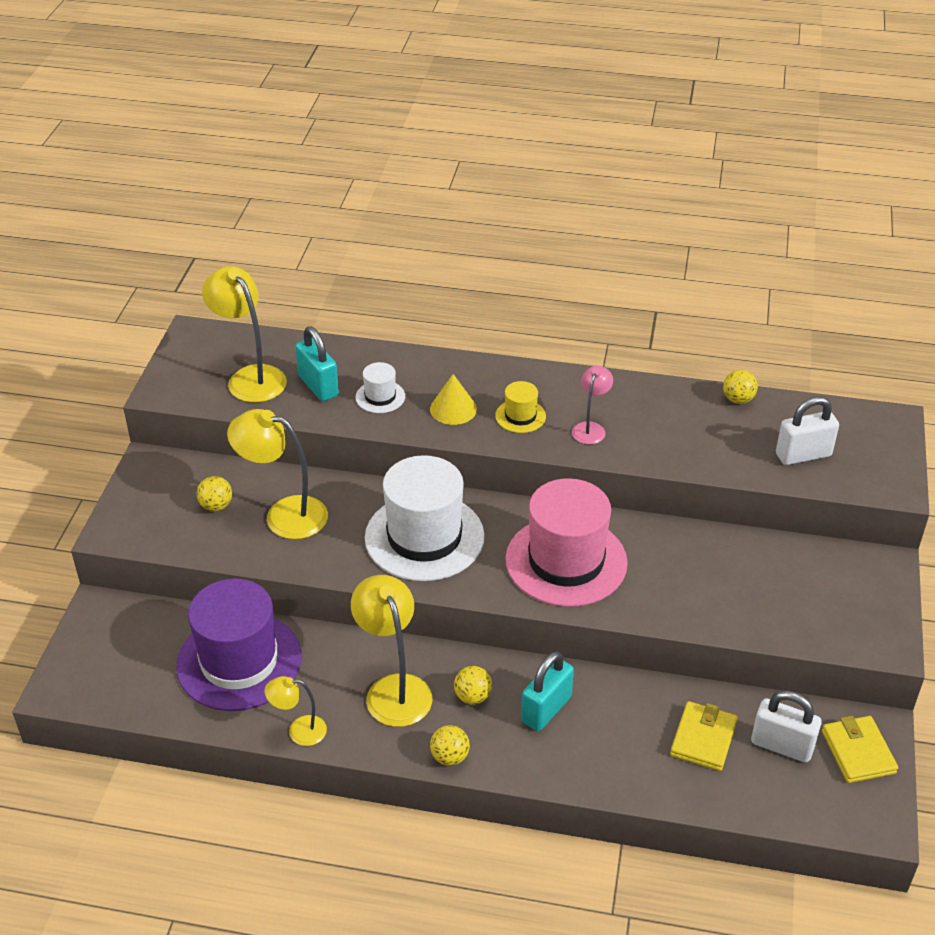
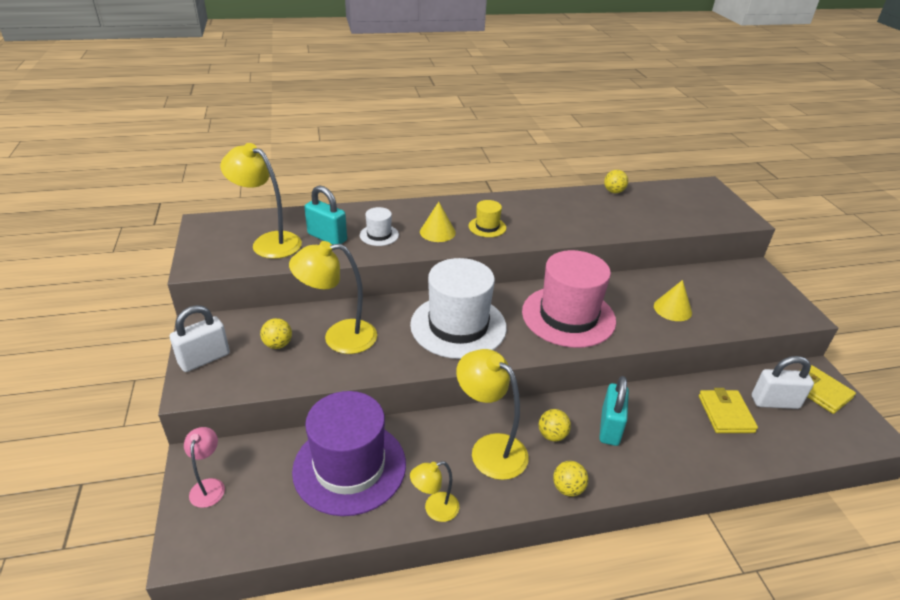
camera: 25 degrees left, 5 degrees down
(590, 428) = (539, 224): pink lamp -> pink lamp (209, 486)
(711, 588) = (672, 309): none -> yellow cone
(803, 455) = (678, 213): white padlock -> white padlock (204, 359)

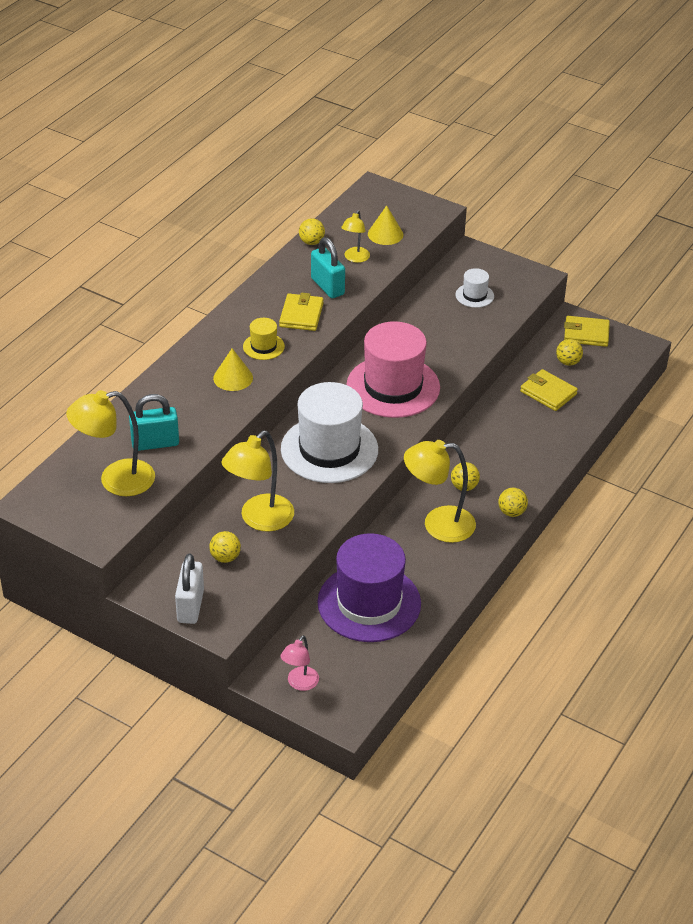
camera: 45 degrees left, 5 degrees up
(209, 486) = (300, 684): pink lamp -> pink lamp turned 105 degrees counterclockwise
(379, 235) = (192, 412): white hat -> white hat (474, 295)
(434, 509) = (453, 584): yellow lamp -> yellow lamp (355, 258)
(542, 224) = (301, 315): none -> yellow wallet
(610, 427) = (492, 455): turquoise padlock -> turquoise padlock (327, 286)
(672, 309) = (453, 330): yellow cone -> yellow cone (385, 234)
(774, 402) = (568, 362): white padlock -> yellow ball

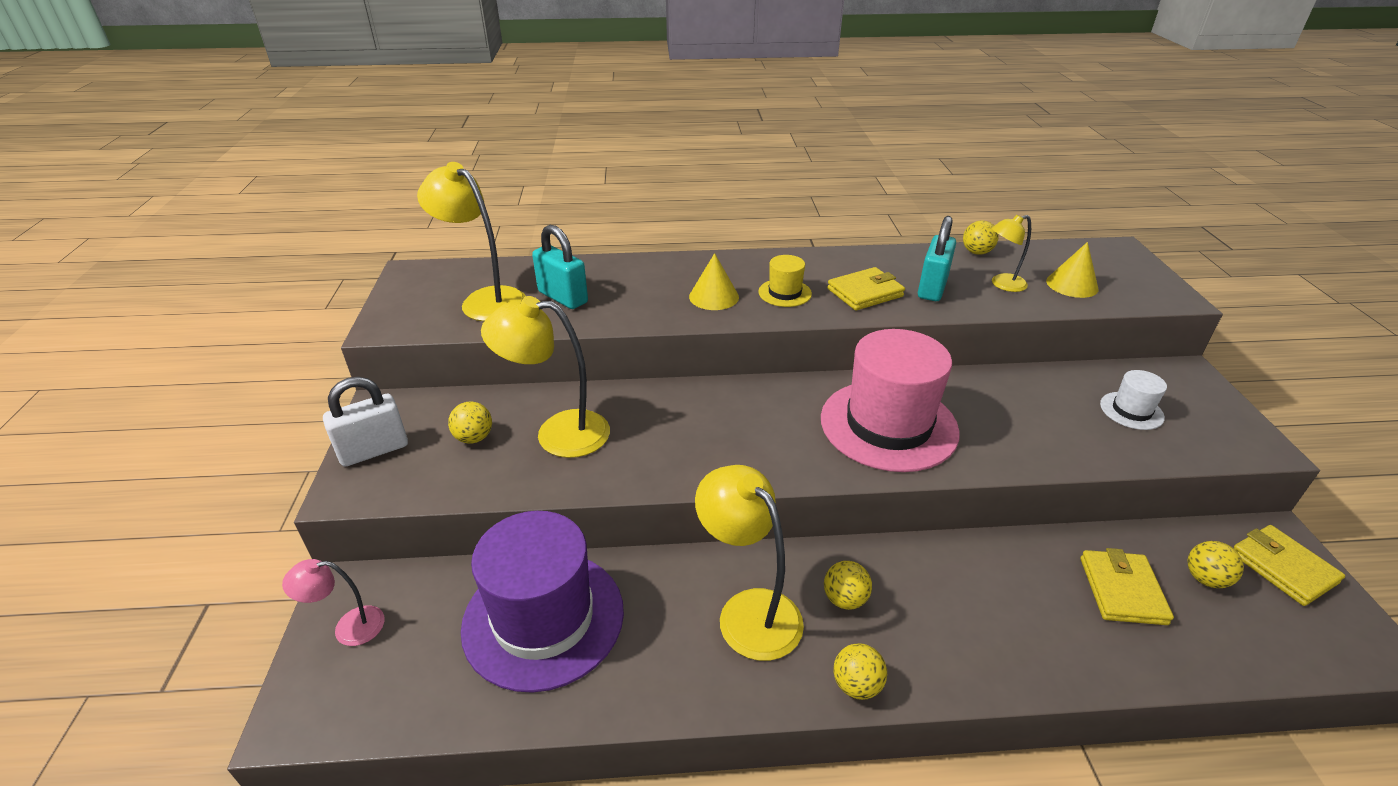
camera: 55 degrees right, 5 degrees down
(329, 449) = (726, 428): white hat -> none

